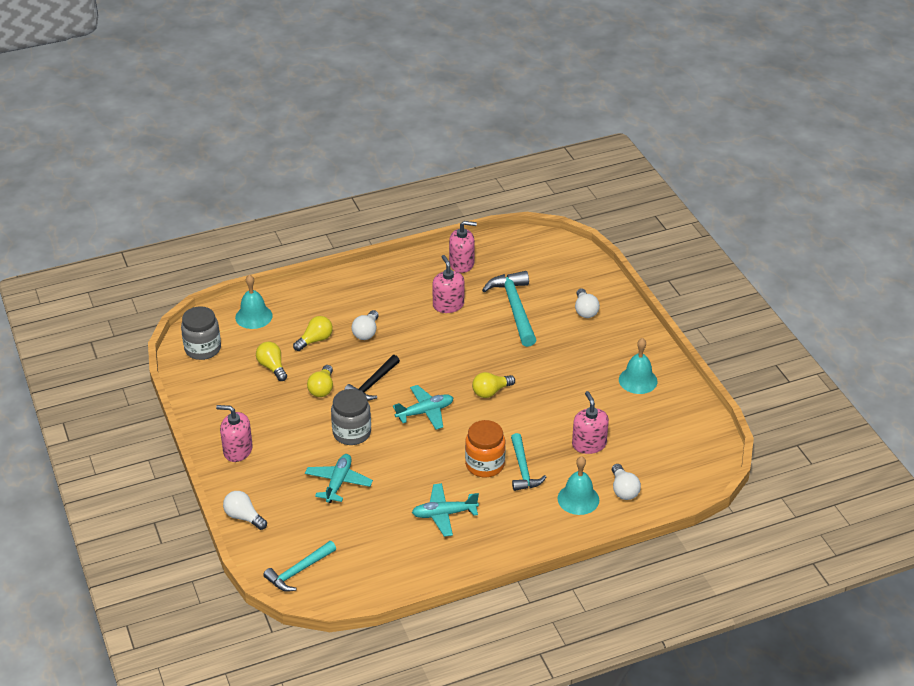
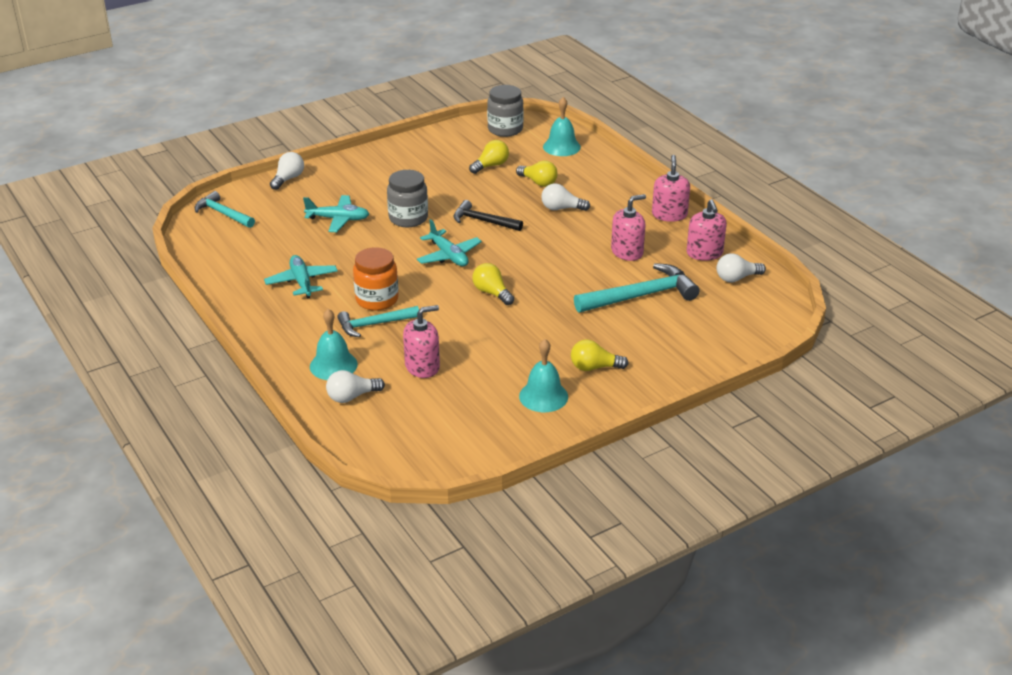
camera: 80 degrees right, 5 degrees down
(237, 450) = (372, 164): pink soap dispenser -> pink soap dispenser (669, 215)
(322, 388) = (468, 195): yellow light bulb -> yellow light bulb (594, 367)
(585, 310) = (659, 347): white light bulb -> white light bulb (736, 278)

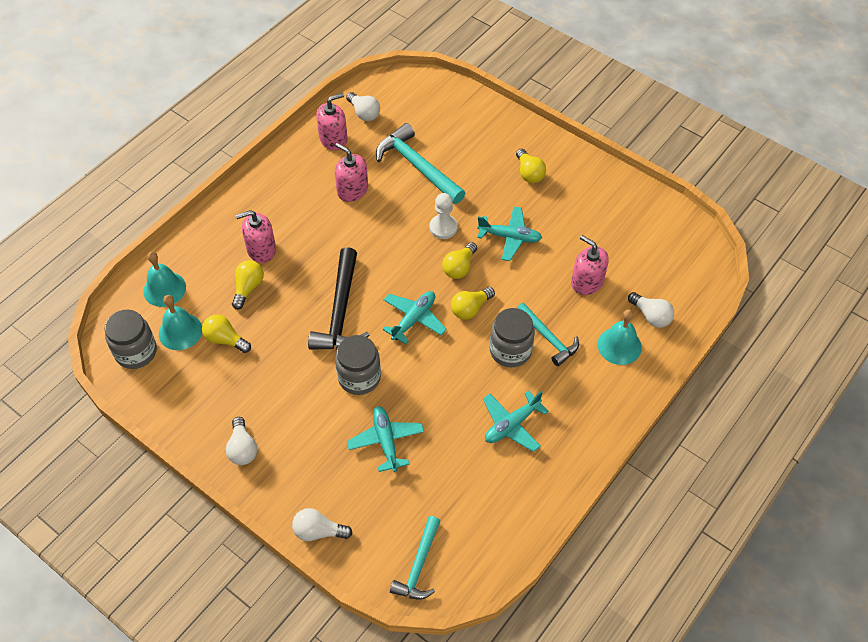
camera: 110 degrees left, 20 degrees up
(377, 299) = (510, 350): orange jar -> grey jar
(439, 288) = (470, 309): none -> yellow light bulb
(483, 221) = (341, 311): black hammer -> black hammer, size x1.58
(511, 332) = (510, 237): none -> turquoise plane
(543, 396) = (581, 194): turquoise bell -> turquoise bell (180, 331)
(548, 294) = (443, 228): none -> white pawn
(561, 208) = (293, 256): white light bulb -> white light bulb (242, 448)
(669, 215) = (276, 174): pink soap dispenser -> pink soap dispenser (261, 249)

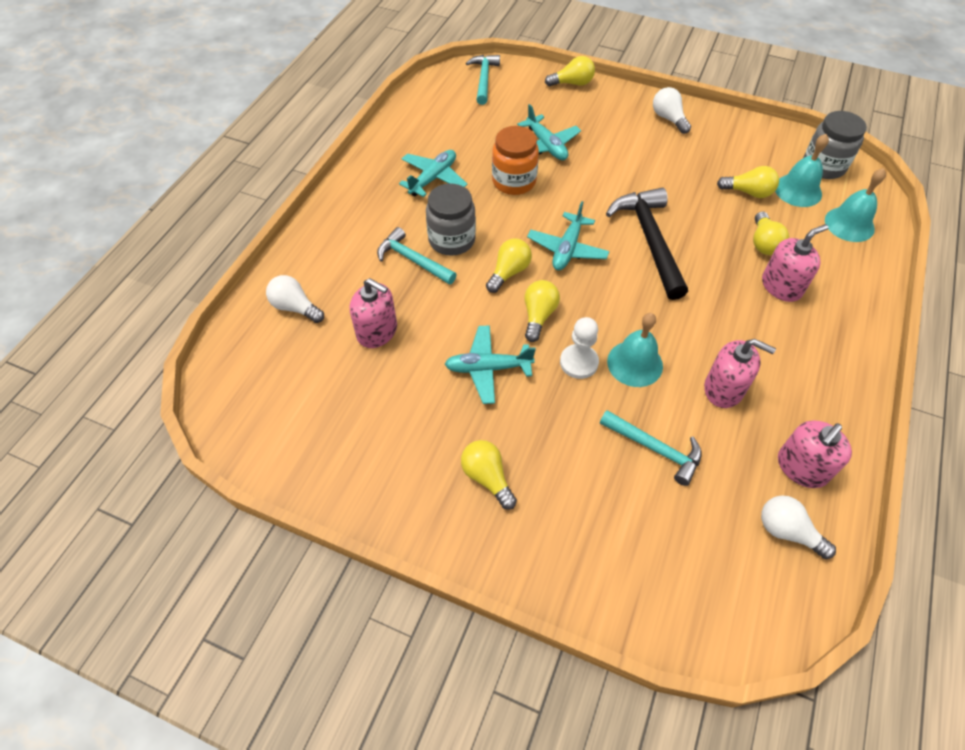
camera: 165 degrees right, 0 degrees up
(318, 531) = (572, 83): white light bulb -> yellow light bulb
(359, 377) = (597, 187): grey jar -> none
(417, 167) = (654, 448): turquoise hammer -> turquoise hammer, size x0.63
(434, 403) = (514, 181): none -> orange jar
(619, 346) = (331, 268): turquoise bell -> turquoise bell (635, 363)

